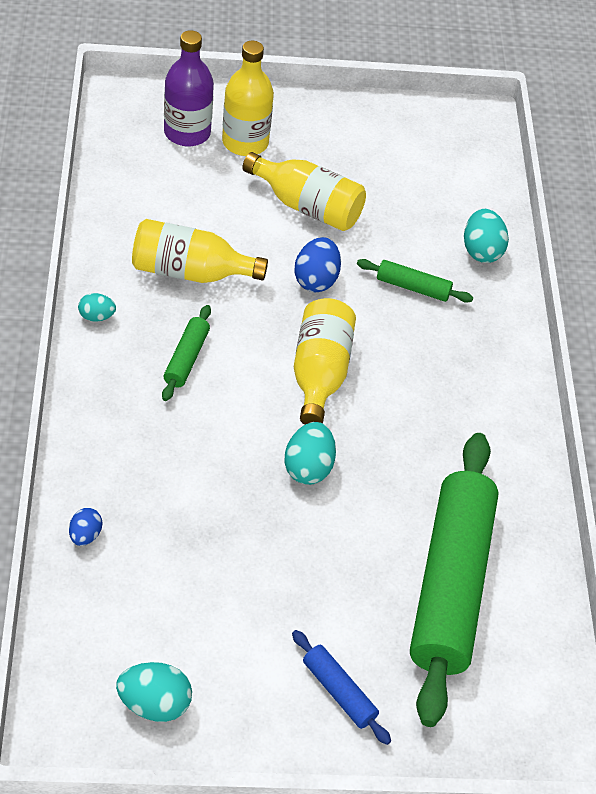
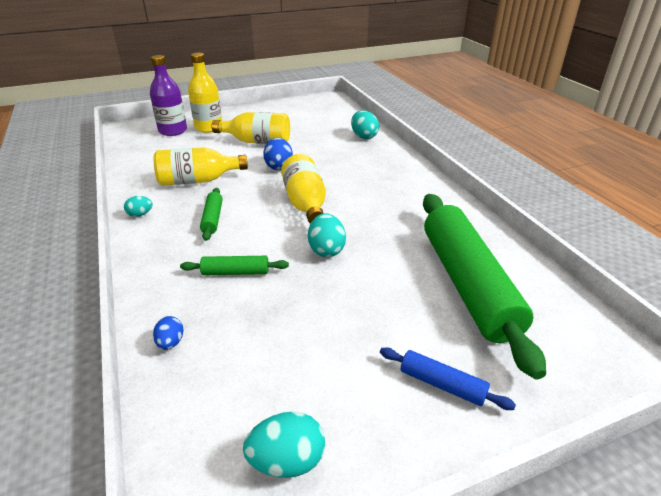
camera: 15 degrees left, 15 degrees down
(413, 287) = (337, 157): green rolling pin -> green rolling pin (235, 272)

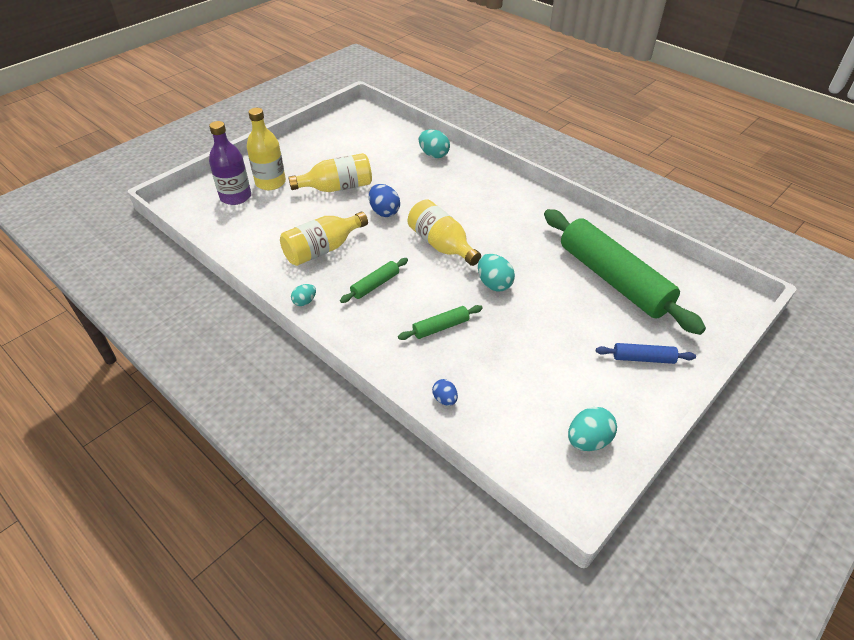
camera: 25 degrees left, 10 degrees up
(213, 219) = (375, 285): green rolling pin -> green rolling pin turned 75 degrees clockwise

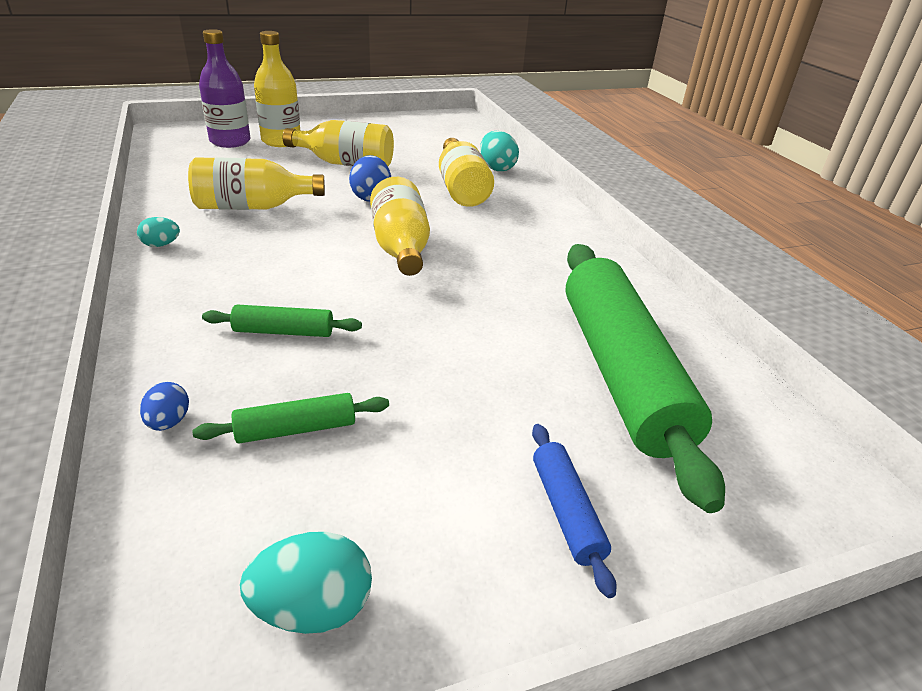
camera: 25 degrees right, 10 degrees down
(375, 285) = (264, 258): green rolling pin -> green rolling pin (296, 429)
(430, 182) = (461, 189): none -> yellow bottle
(494, 284) = (421, 311): turquoise egg -> none
(643, 358) = (566, 511): blue rolling pin -> blue rolling pin turned 45 degrees clockwise

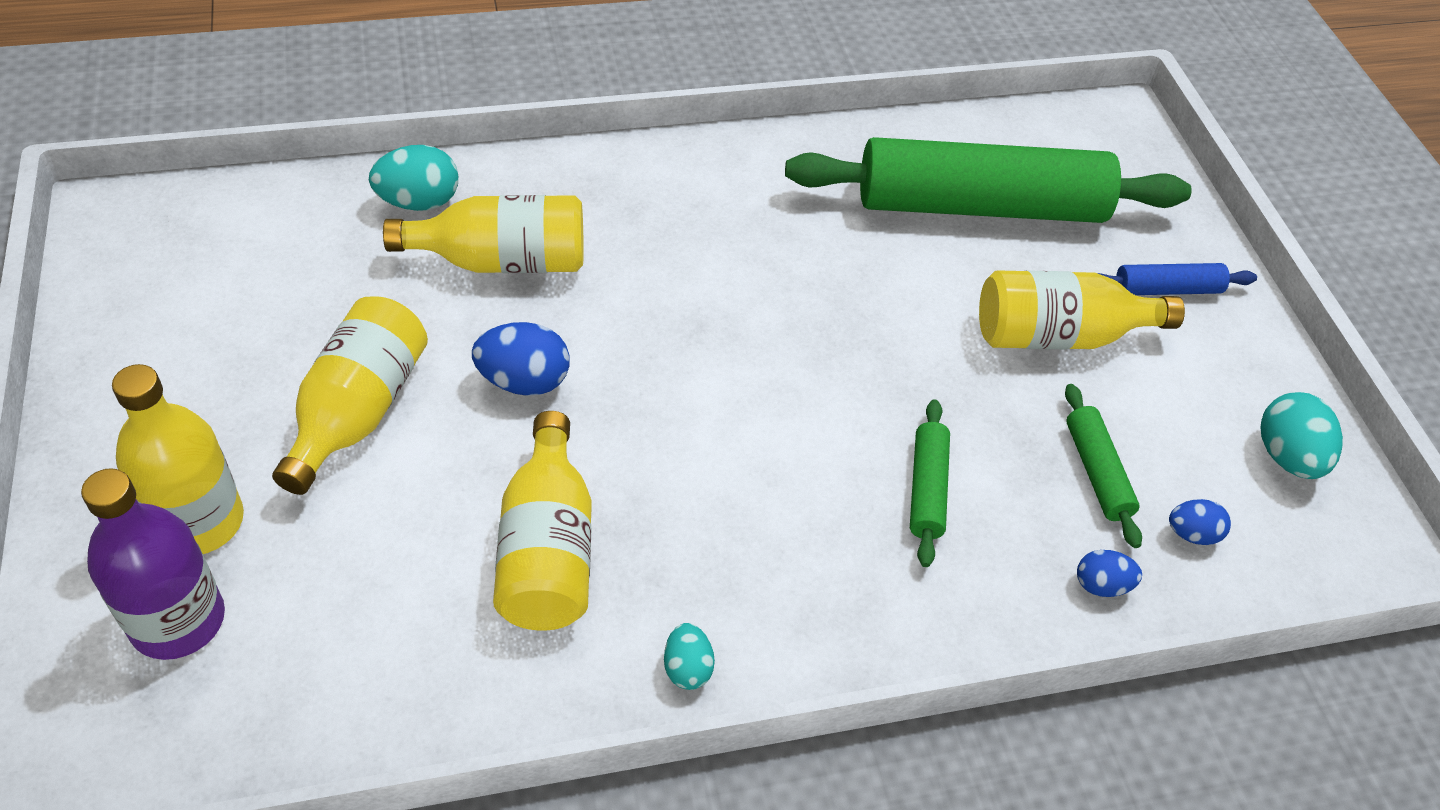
camera: 85 degrees left, 15 degrees up
(212, 495) = (1192, 534): none -> blue egg
(400, 247) = (707, 357): yellow bottle -> yellow bottle (1058, 336)

